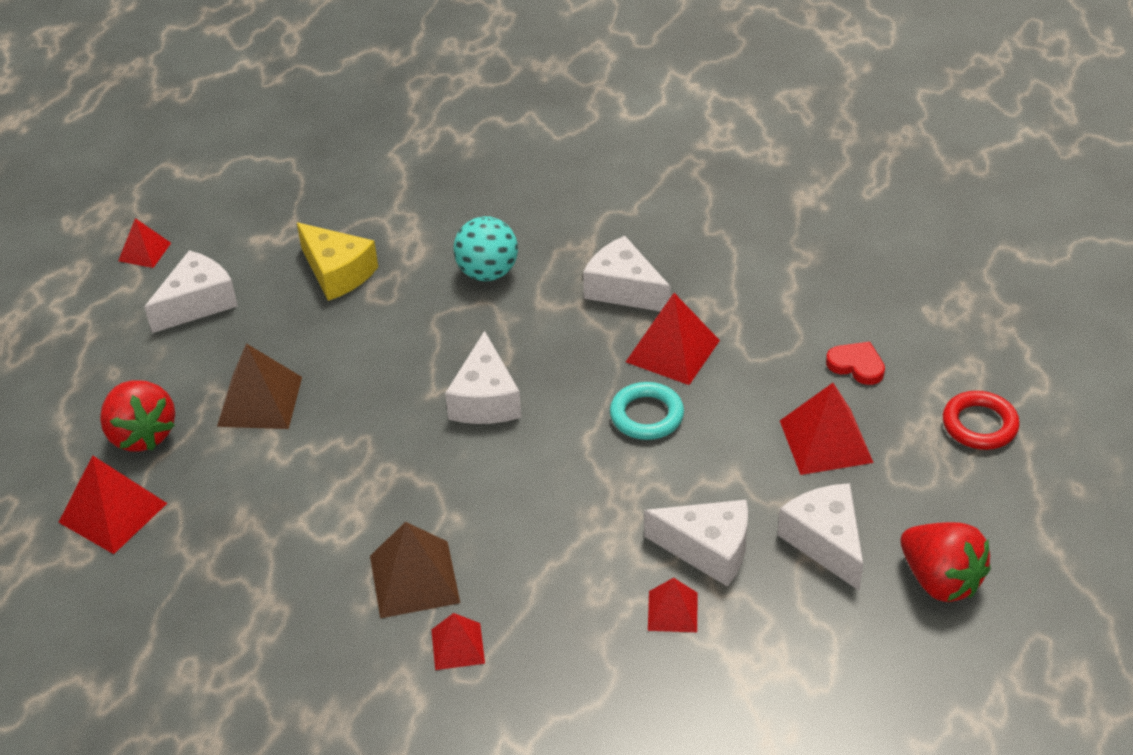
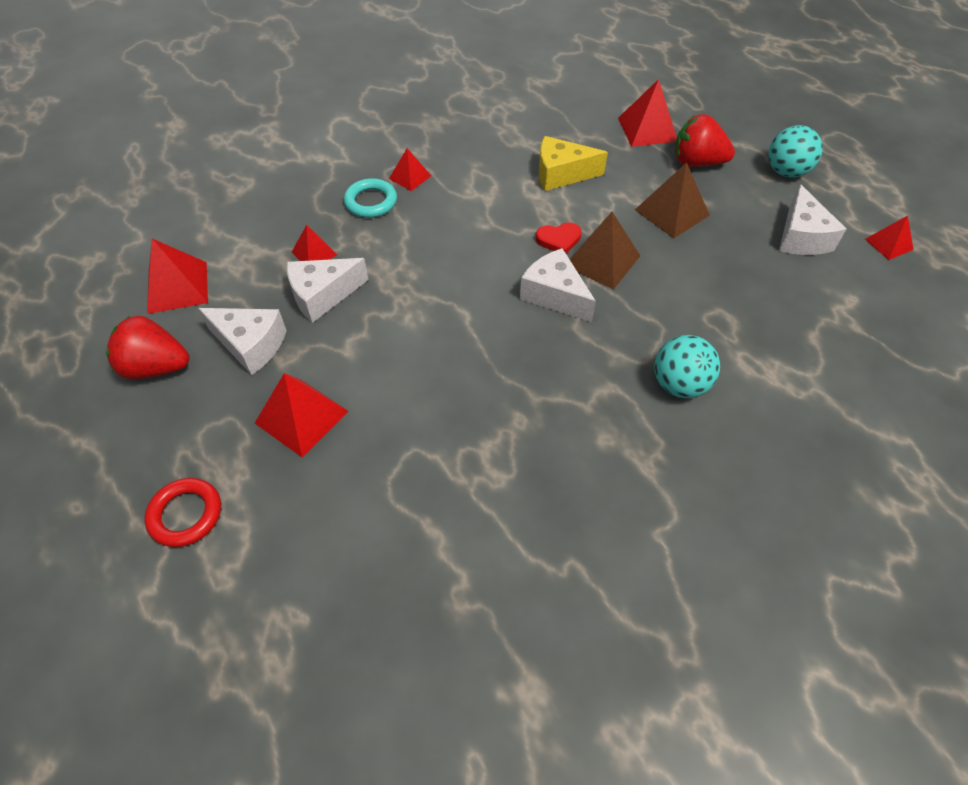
camera: 135 degrees right, 10 degrees up
(86, 364) = (786, 172): none -> turquoise ball
(337, 273) = (766, 312): yellow cheese -> yellow cheese (561, 174)
(414, 579) = (467, 188): brown pyramid -> brown pyramid (602, 260)
(623, 289) = (570, 443): white cheese -> none
(646, 415) = (443, 352): turquoise ring -> turquoise ring (371, 202)
(672, 351) = (477, 414): red pyramid -> red pyramid (177, 287)
(856, 365) = (325, 503): red heart -> red heart (559, 240)

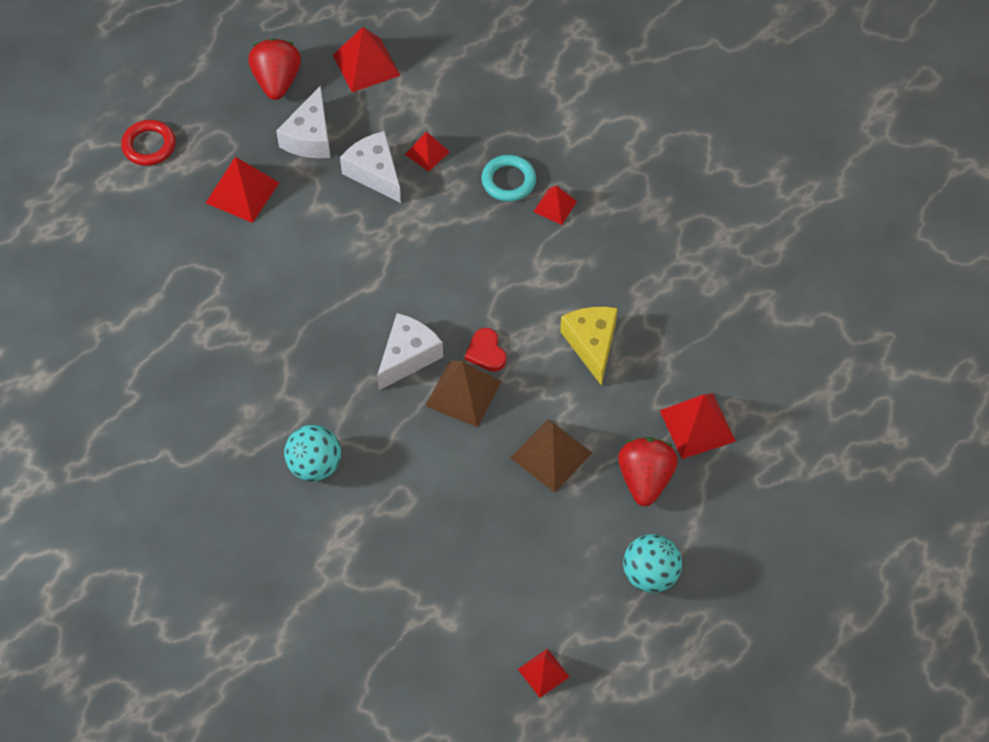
camera: 80 degrees right, 5 degrees up
(801, 237) = (537, 583): white cheese -> none

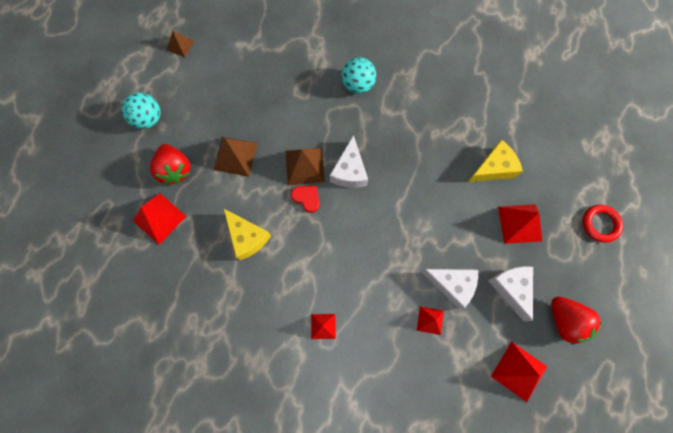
camera: 150 degrees right, 15 degrees up
(220, 266) = (493, 168): none -> yellow cheese
(508, 181) = (364, 329): turquoise ring -> none
(543, 673) = (180, 45): red pyramid -> brown pyramid

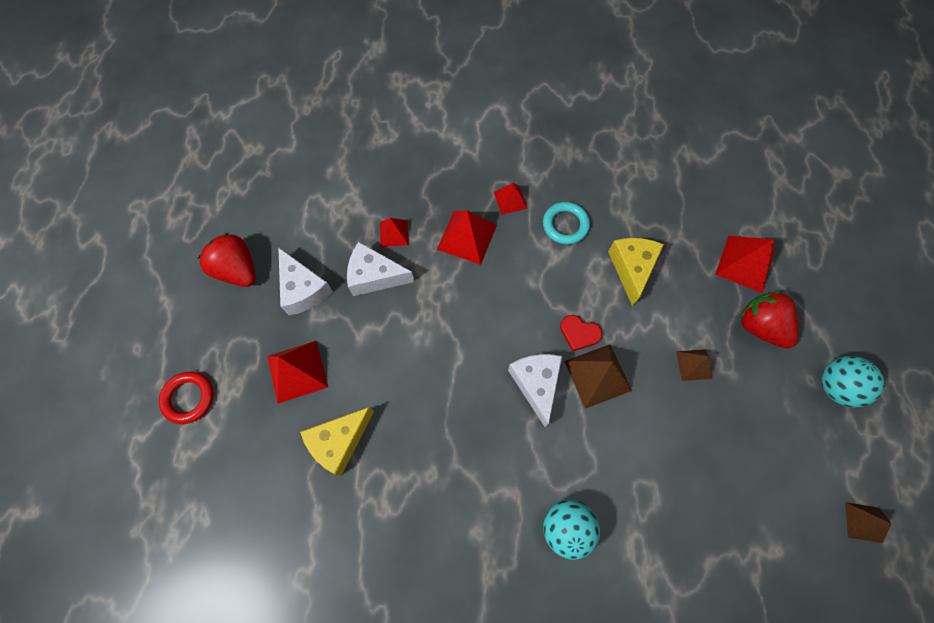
camera: 165 degrees right, 5 degrees down
(235, 156) = (693, 365): brown pyramid -> brown pyramid, size x0.60
(247, 237) = (631, 268): yellow cheese -> yellow cheese turned 60 degrees clockwise
(285, 289) = (565, 225): none -> turquoise ring
(519, 371) = (289, 208): red pyramid -> red pyramid (466, 237)

